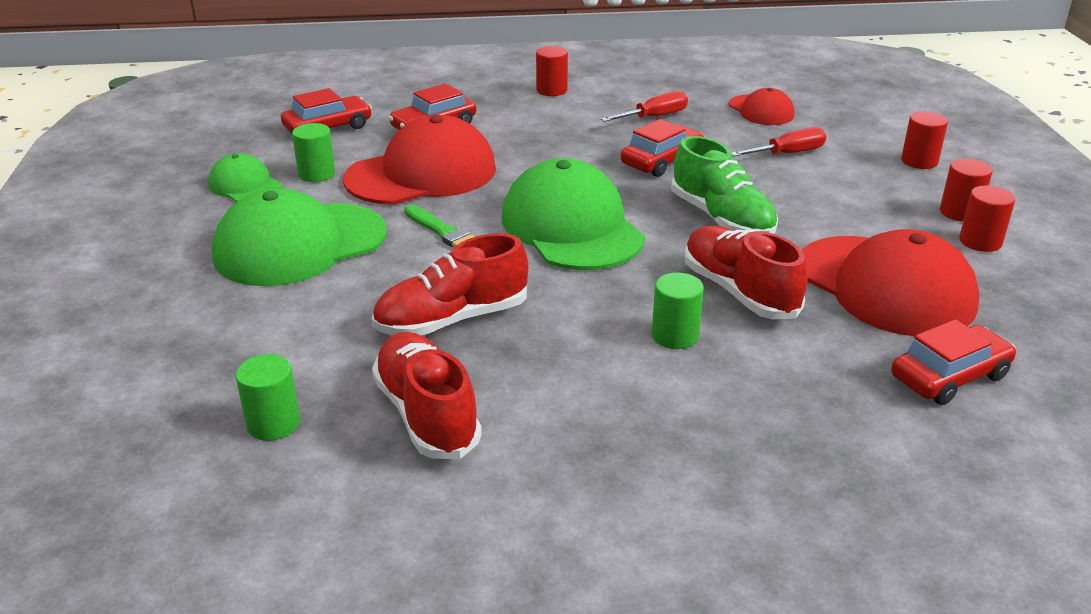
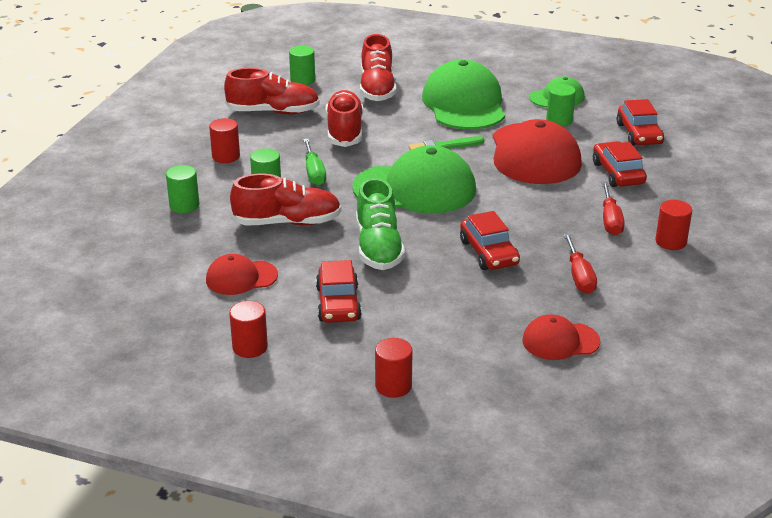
camera: 115 degrees right, 0 degrees up
(277, 331) = (377, 89): none -> red shoe
(597, 309) = (314, 173): none -> green screwdriver
(721, 219) = (378, 247): green shoe -> green shoe turned 90 degrees counterclockwise
(788, 153) = (459, 319): red screwdriver -> red screwdriver (610, 220)
(794, 393) = (184, 205): none -> green cylinder
(885, 286) = (241, 278): red cap -> red cap, size x0.52
(949, 376) = (143, 258): red car -> red car (338, 303)
(959, 212) = (295, 360): red cylinder -> red cylinder (226, 156)

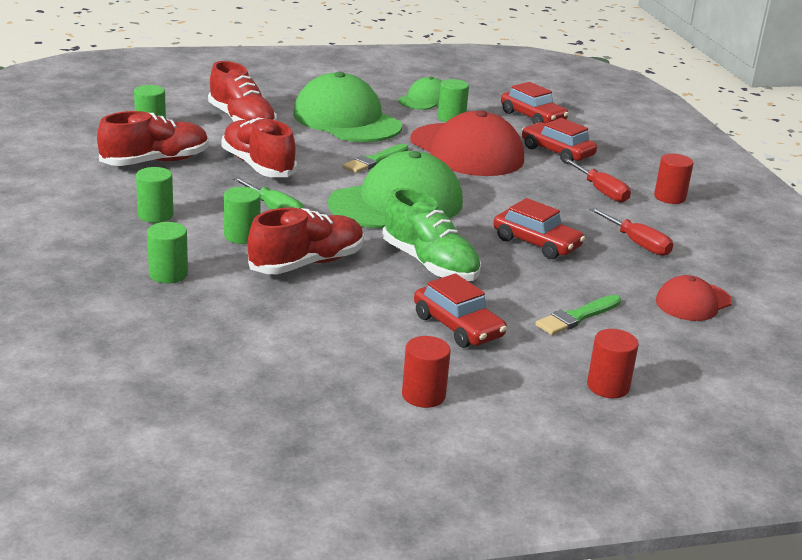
camera: 35 degrees left, 5 degrees down
(226, 156) = (155, 215): red cylinder -> green cylinder
(241, 278) = (326, 330): red cap -> none
(441, 324) = (577, 317): none -> green brush

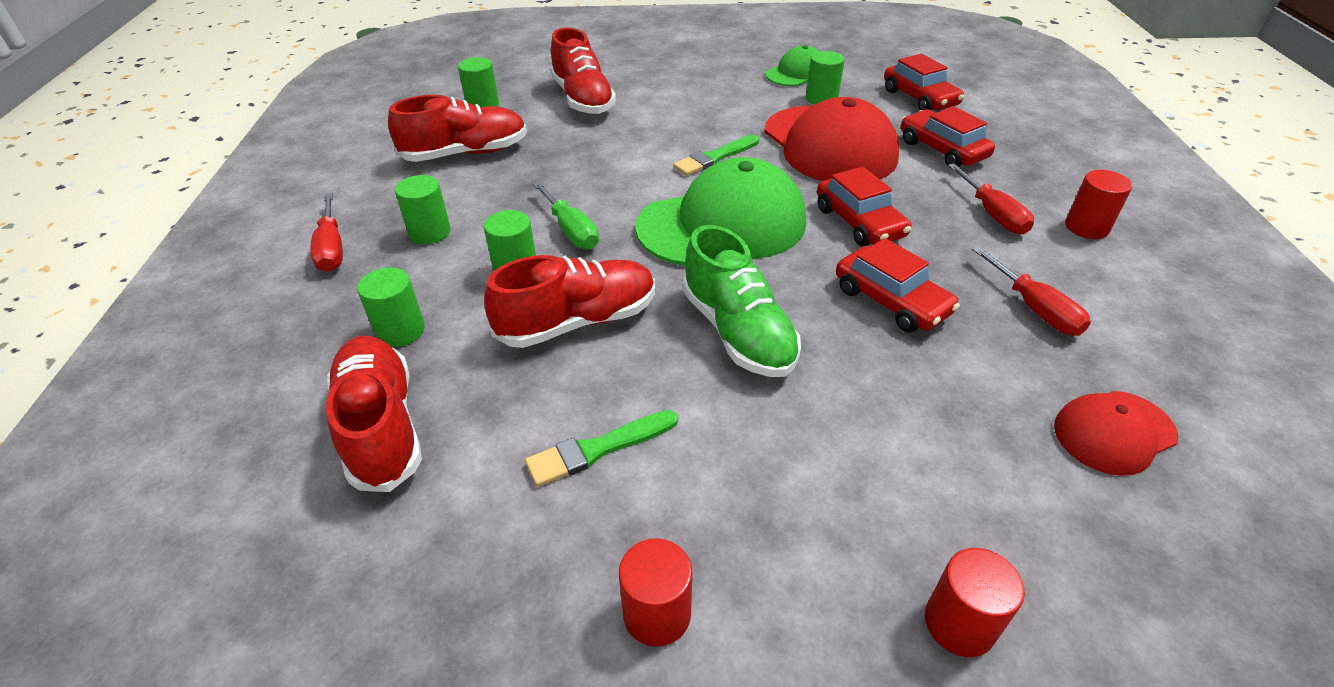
camera: 15 degrees right, 15 degrees up
(76, 228) = (332, 248): none -> red screwdriver
(258, 166) = (576, 162): red shoe -> red shoe (381, 426)
(346, 120) = (699, 99): green cap -> none
(458, 326) = (747, 459): red car -> red car (859, 222)
(577, 317) = (928, 452): green brush -> green brush (598, 449)

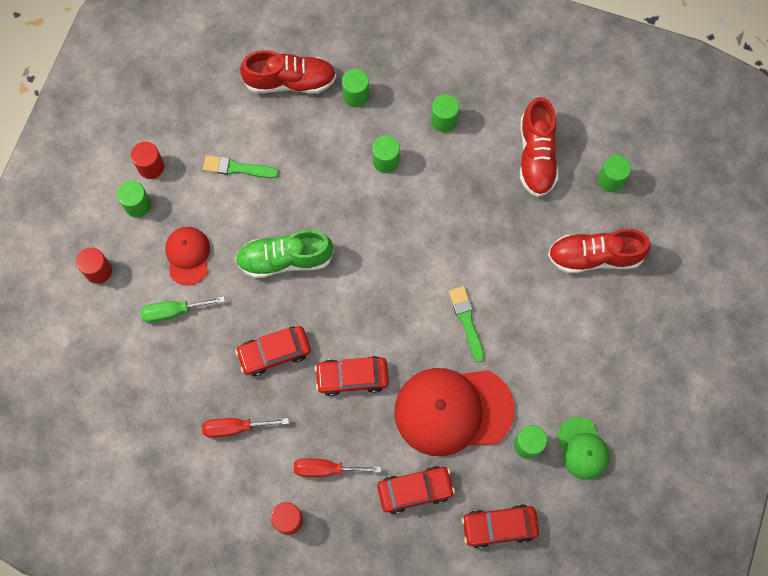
camera: 110 degrees right, 30 degrees up
(332, 248) = (447, 66): red screwdriver -> none
(571, 230) = (413, 200): green screwdriver -> green screwdriver (173, 311)
(578, 321) = (327, 182): red shoe -> none
(598, 449) = (237, 168): green brush -> green brush turned 75 degrees counterclockwise
(722, 224) = (384, 292): green cap -> none
(762, 604) = (138, 205): none -> green cylinder
(1114, 432) = (145, 400): red cap -> red cap (188, 256)

